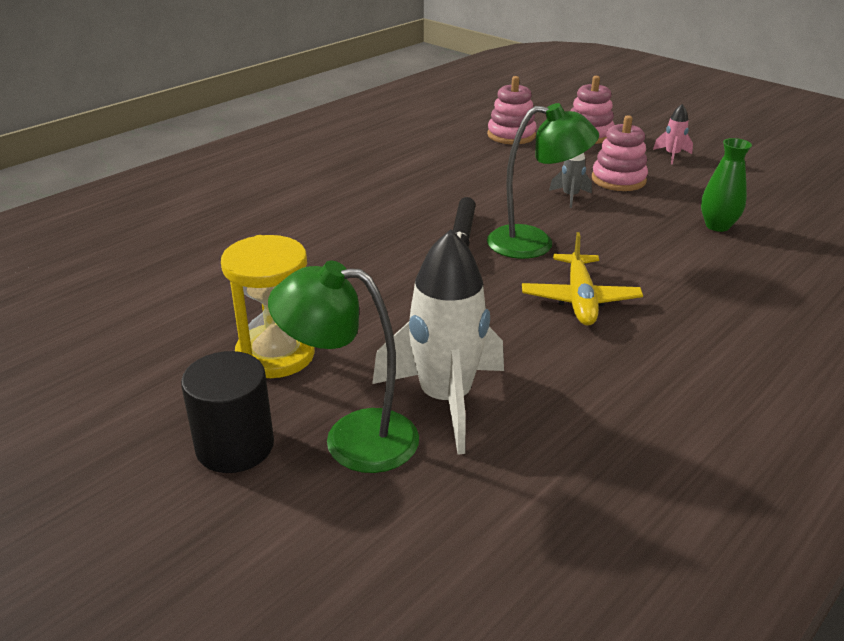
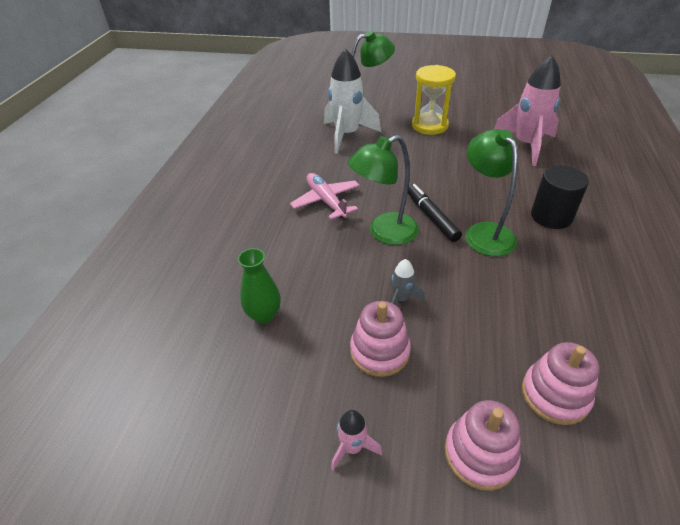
camera: 150 degrees right, 10 degrees up
(206, 266) = (526, 145): none -> pink rocket
(235, 446) = (398, 101): black cylinder -> black cylinder (551, 216)
(424, 209) = (484, 232): none -> green lamp
(580, 299) = (326, 201): yellow plane -> pink plane

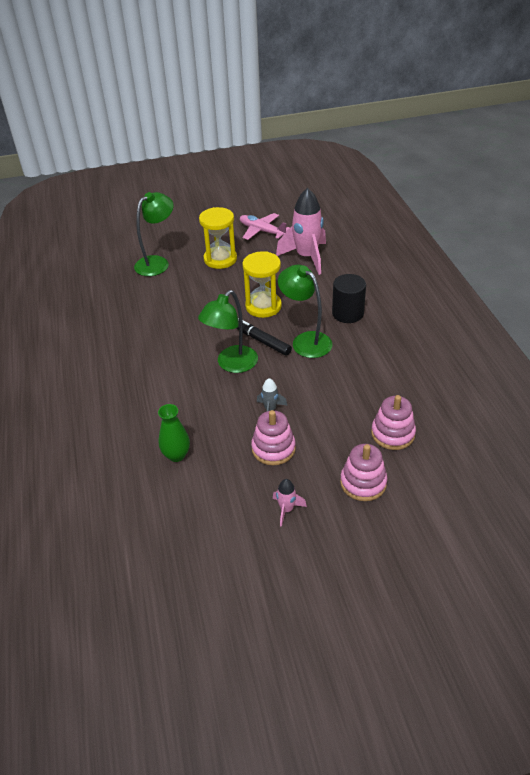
camera: 25 degrees left, 0 degrees up
(326, 201) = (170, 353): pink plane -> pink plane (262, 231)
(347, 135) = (152, 288): white rocket -> none
(452, 182) = (263, 306): none -> yellow hourglass

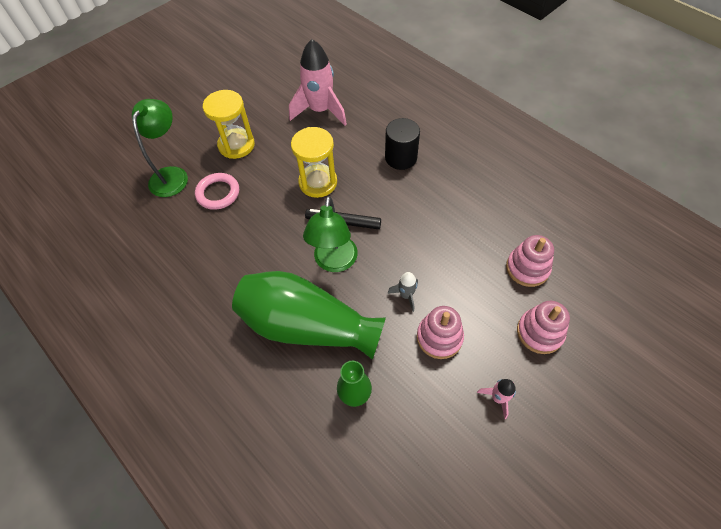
camera: 30 degrees left, 15 degrees up
(177, 397) = (307, 326): none -> green vase
(181, 286) = (218, 193): none -> pink ring
(262, 231) = (256, 97): pink plane -> none
(305, 340) = (384, 204): green lamp -> none

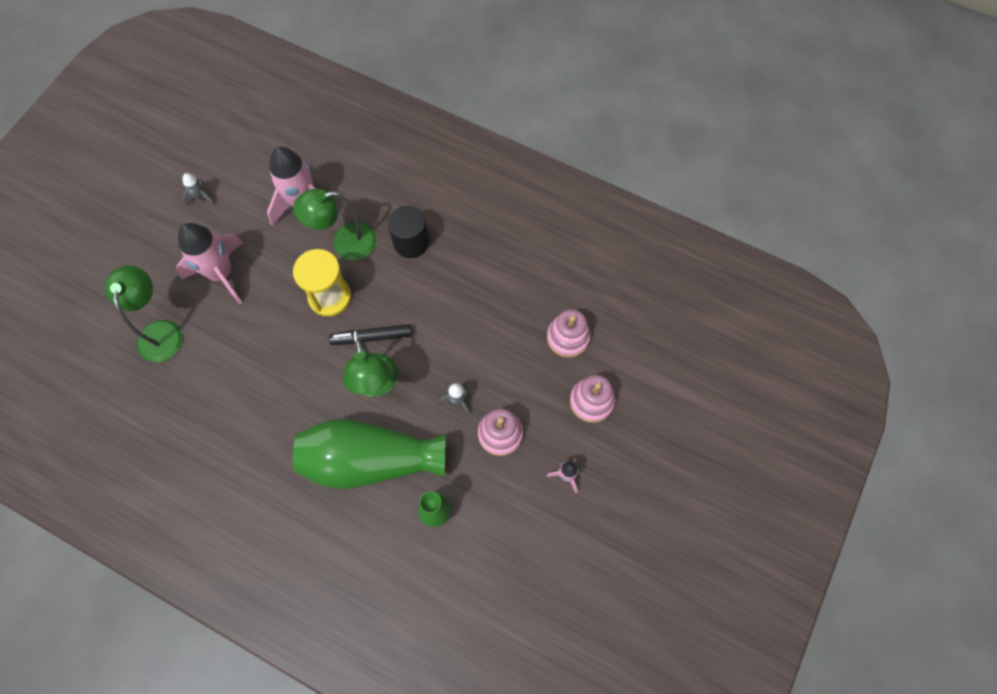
camera: 20 degrees left, 10 degrees up
(218, 193) = (223, 340): pink ring -> none
(236, 145) = (221, 274): yellow hourglass -> pink rocket
(242, 90) = (201, 197): none -> grey rocket
(344, 146) = (345, 243): none -> green lamp

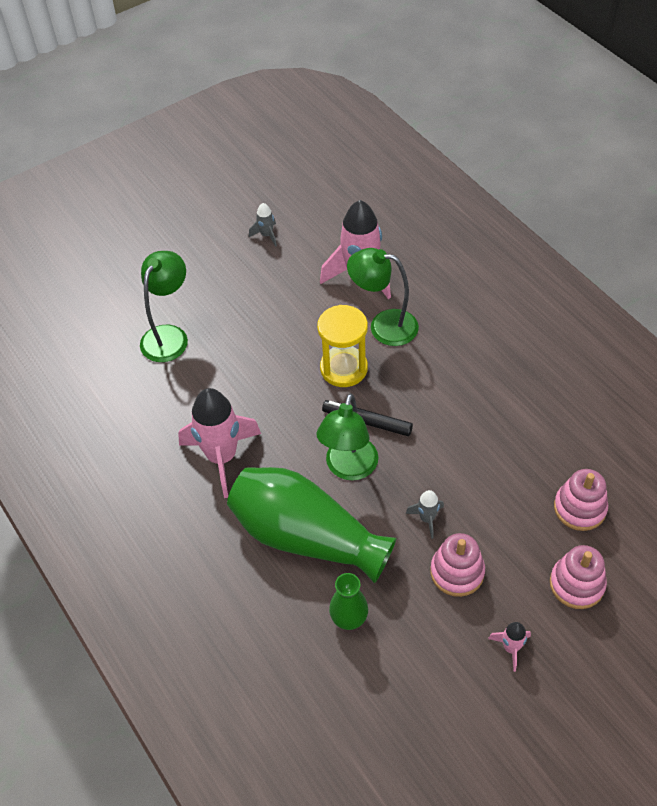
camera: 30 degrees right, 15 degrees down
(221, 274) = (250, 307): pink rocket -> pink rocket (222, 457)
(411, 242) = (451, 350): black cylinder -> none

